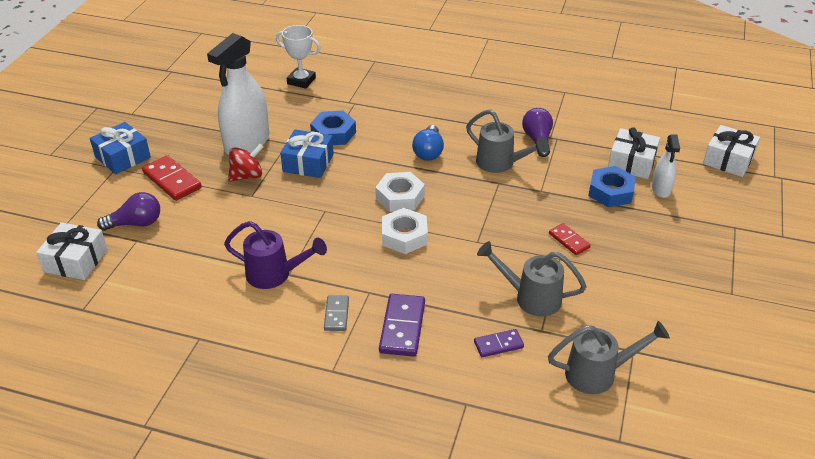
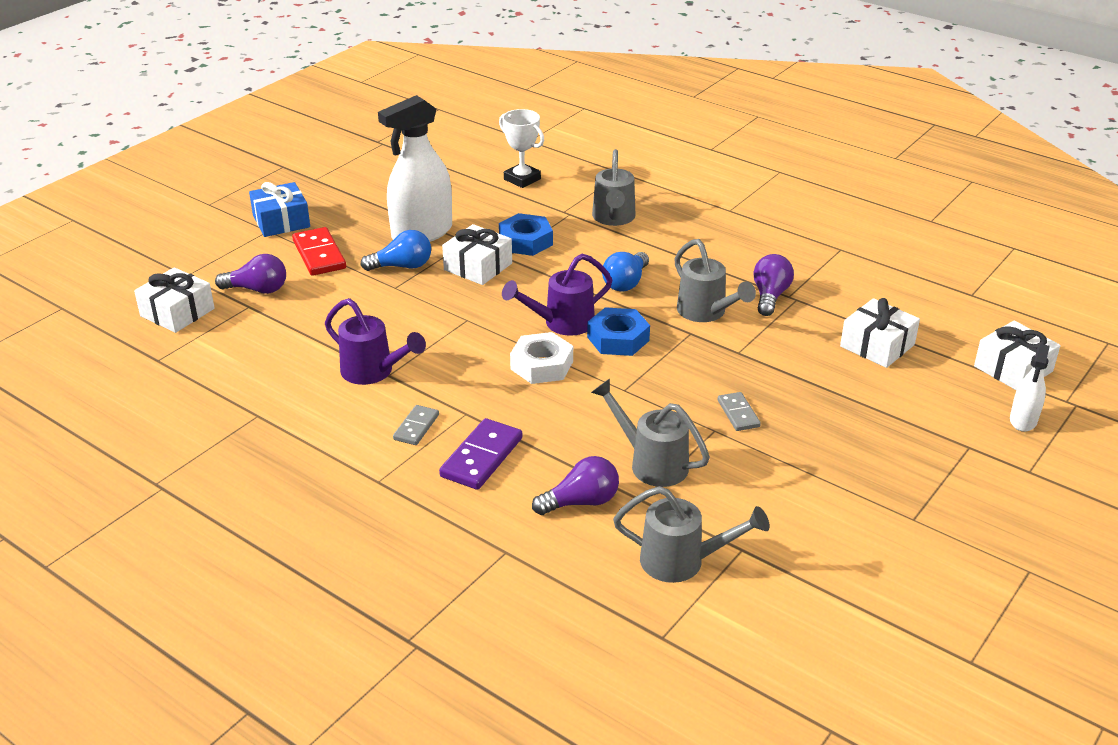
camera: 20 degrees right, 5 degrees down
(247, 176) = (402, 266): red spinning top -> blue light bulb
(308, 163) = (478, 267): blue gift -> white gift
(389, 100) = (613, 218): none -> grey watering can
(400, 197) = (562, 323): white nut -> purple watering can
(498, 345) = (581, 502): purple domino -> purple light bulb
(569, 241) = (738, 413): red domino -> grey domino
(611, 192) = (827, 372): blue nut -> blue nut (618, 339)
(661, 189) = (897, 383): white spray bottle -> white spray bottle (1023, 420)

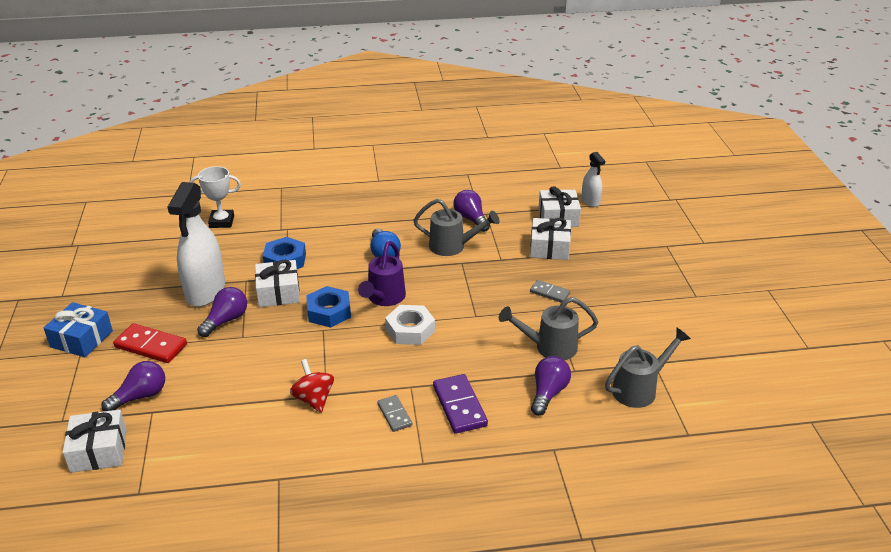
camera: 45 degrees left, 0 degrees up
(373, 372) = (314, 399): purple watering can -> red spinning top
(402, 266) = (226, 320): blue light bulb -> purple light bulb
(613, 218) = (318, 218): grey watering can -> none
(618, 339) = (429, 289): blue nut -> blue nut (329, 312)
(1013, 369) = (629, 196): white gift -> white gift (549, 248)
(1023, 420) = (668, 219): white spray bottle -> white spray bottle (590, 201)

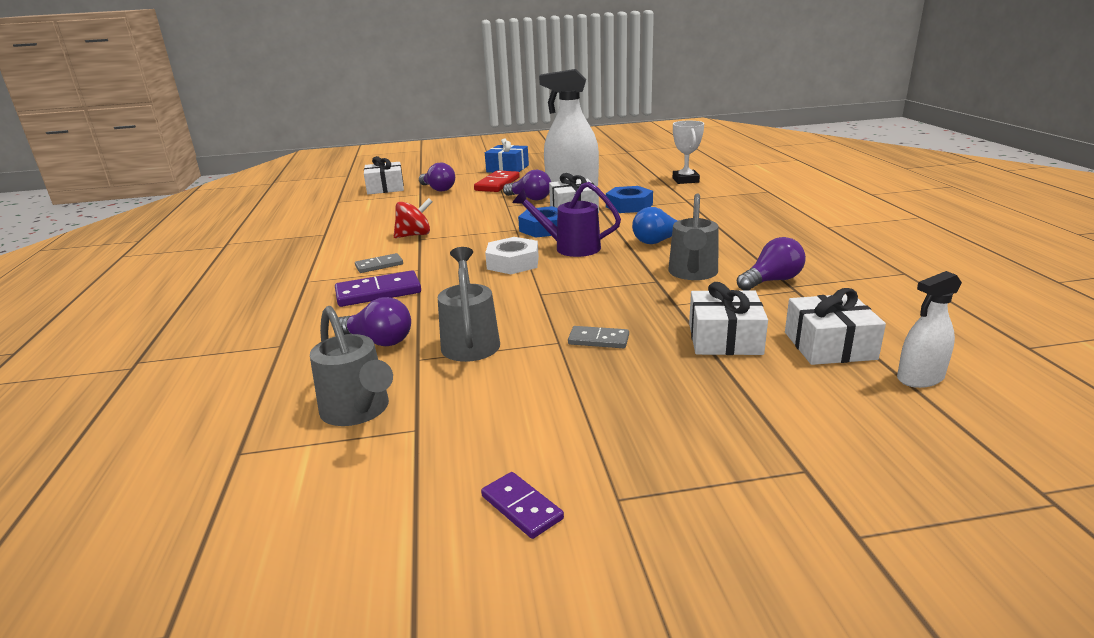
camera: 90 degrees right, 10 degrees down
(549, 293) = (598, 340): grey domino -> grey domino turned 75 degrees clockwise
(708, 323) = (522, 507): none -> purple domino

